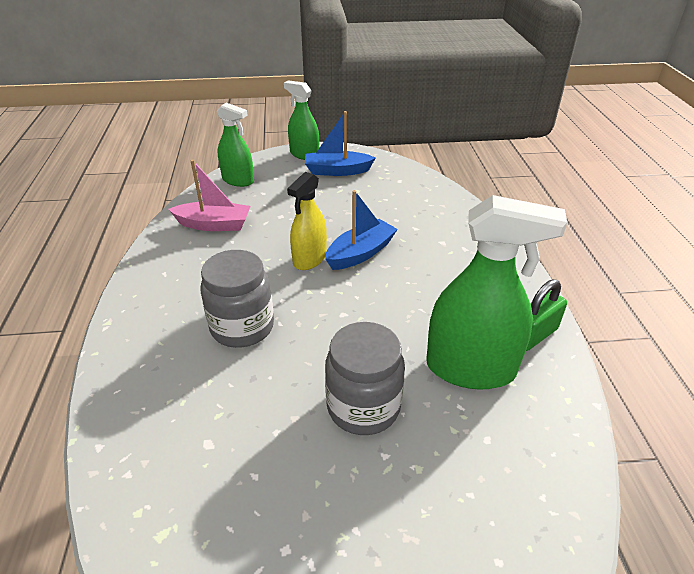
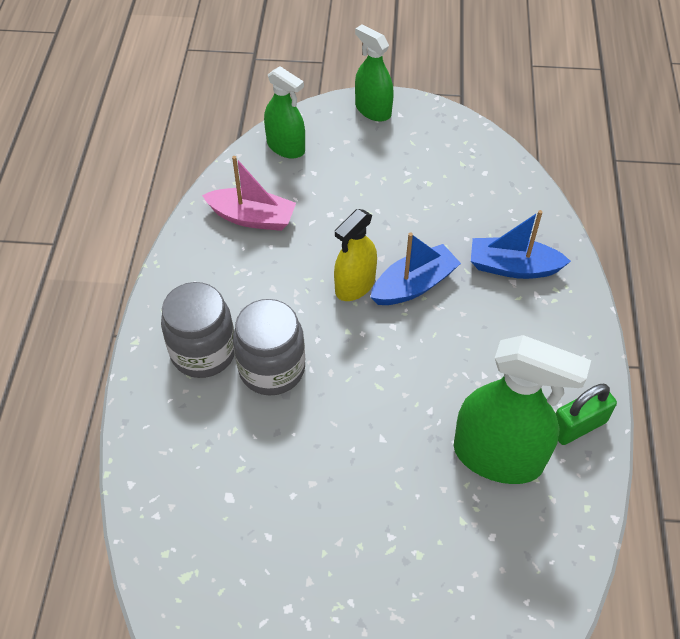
camera: 10 degrees right, 15 degrees up
(337, 171) = (409, 145): blue boat -> blue boat (513, 267)
(363, 407) = (380, 482): grey jar -> grey jar (203, 352)

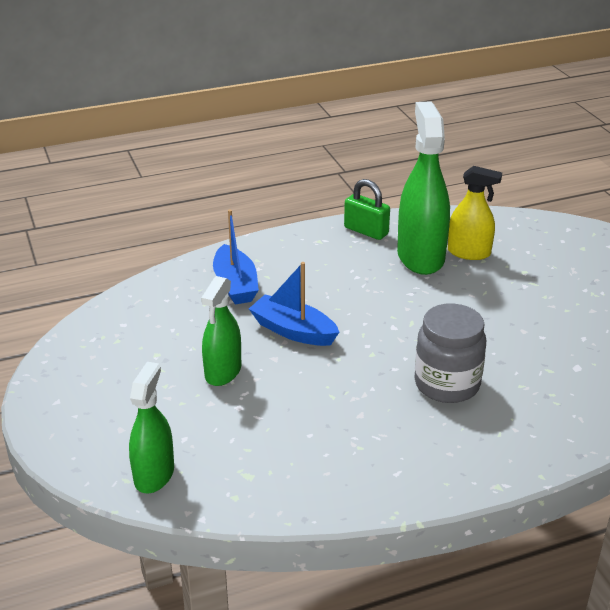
camera: 115 degrees left, 20 degrees down
(203, 352) = (467, 433): grey jar -> none
(252, 218) = (280, 462): pink boat -> none
(355, 285) = (319, 364): yellow spray bottle -> yellow spray bottle (469, 252)
(373, 110) = (57, 423): green spray bottle -> green spray bottle (223, 372)

